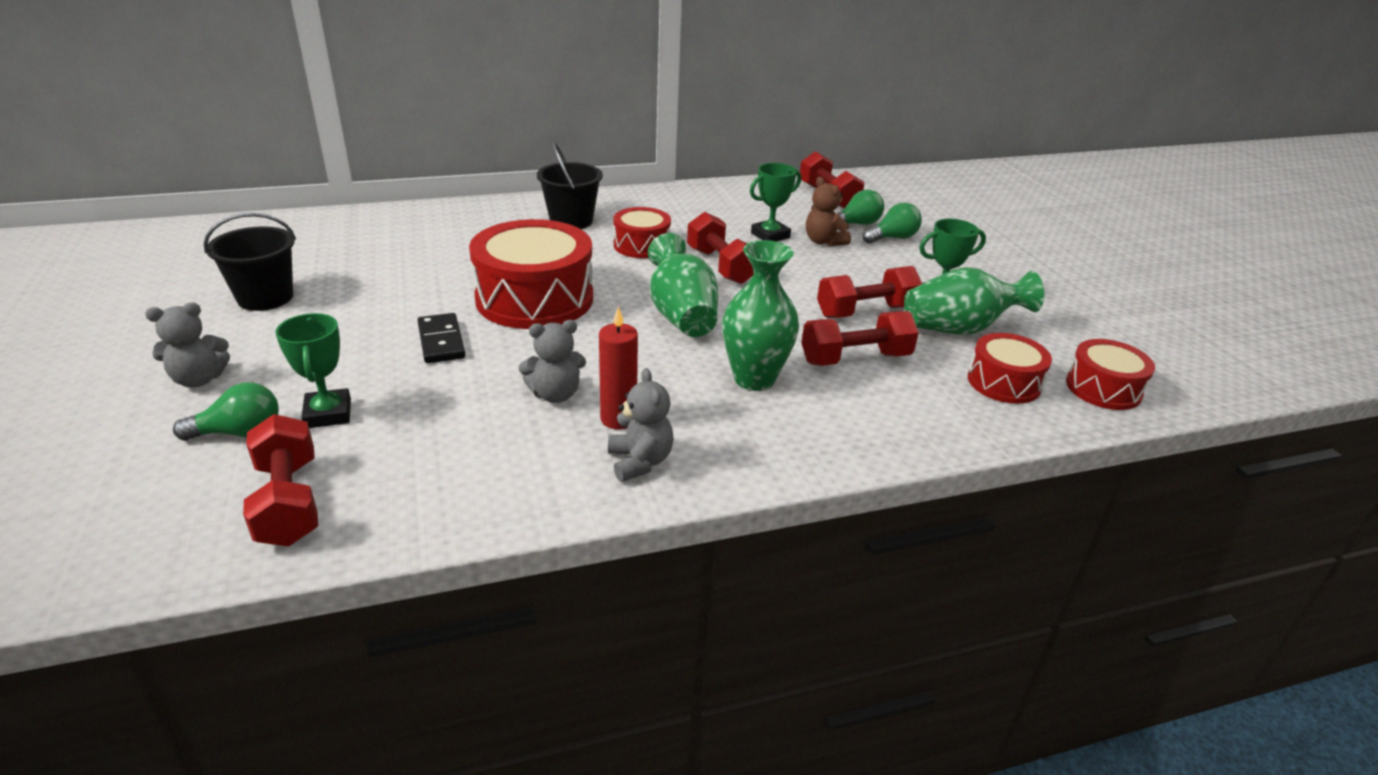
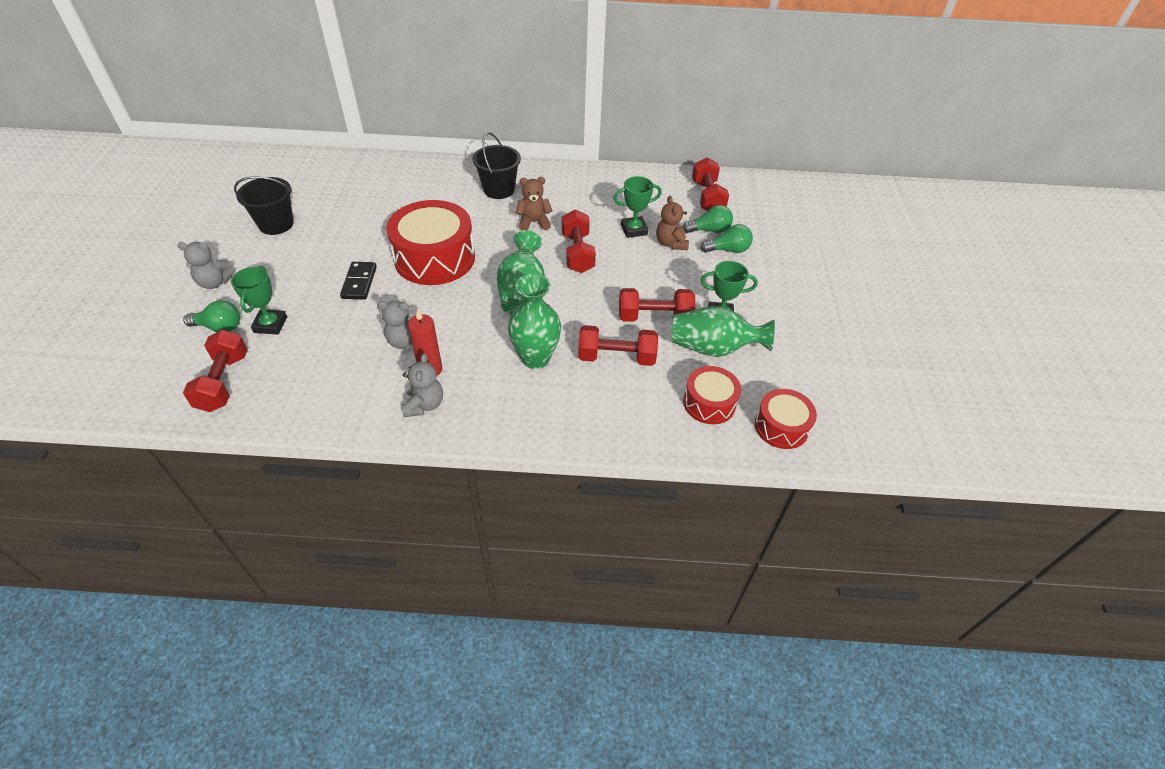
camera: 20 degrees right, 15 degrees up
(641, 245) = (534, 222): red drum -> brown teddy bear

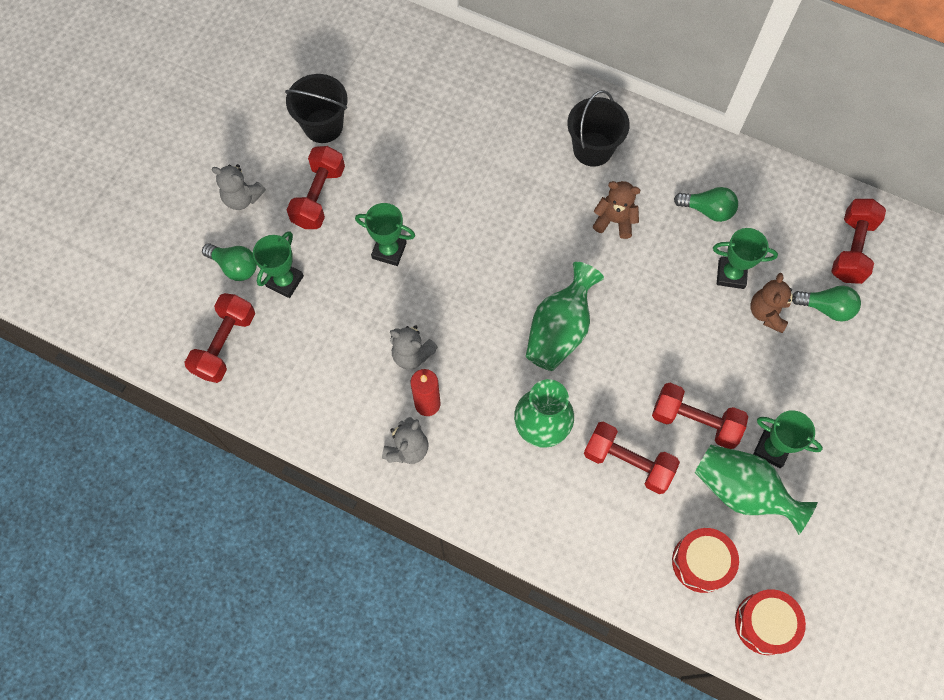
camera: 25 degrees right, 20 degrees up
(359, 282) = (389, 250): black domino -> green trophy
(434, 258) = (481, 241): red drum -> none
(577, 253) = (647, 290): red dumbbell -> red dumbbell (319, 196)
(728, 250) = (833, 349): green light bulb -> green light bulb (707, 210)

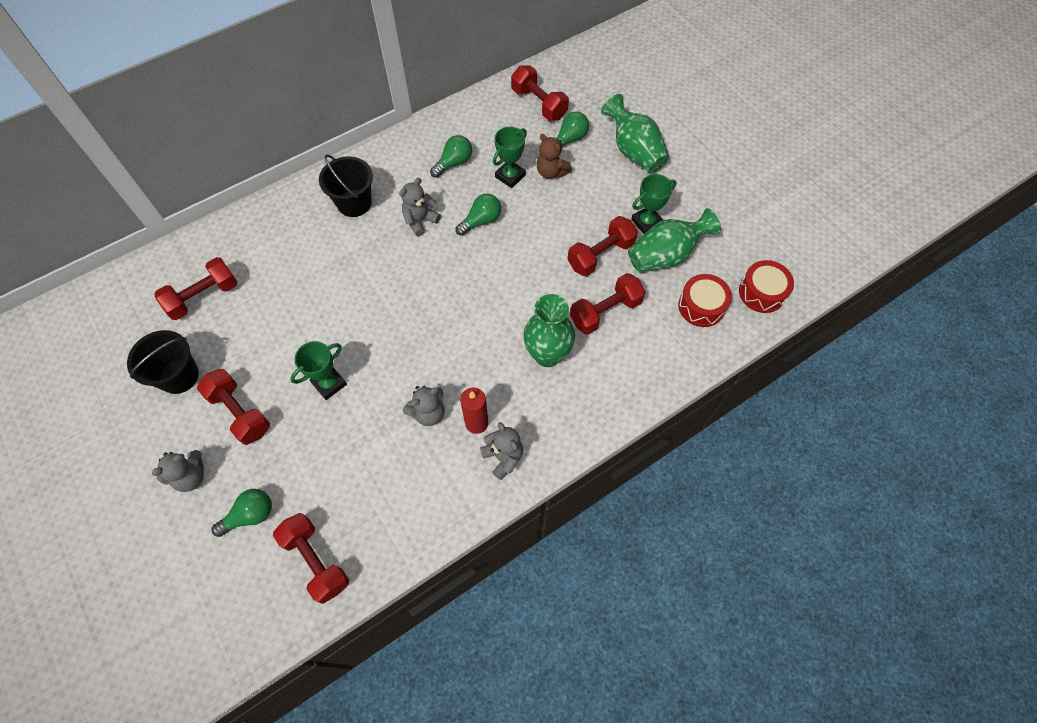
camera: 60 degrees left, 5 degrees down
(285, 281) = (295, 479): green trophy -> none
(409, 91) = (203, 297): none -> red dumbbell
(559, 330) = (479, 300): green vase -> green vase (634, 151)
(614, 221) = (420, 220): brown teddy bear -> grey teddy bear
(654, 278) = (481, 221): none -> green light bulb

